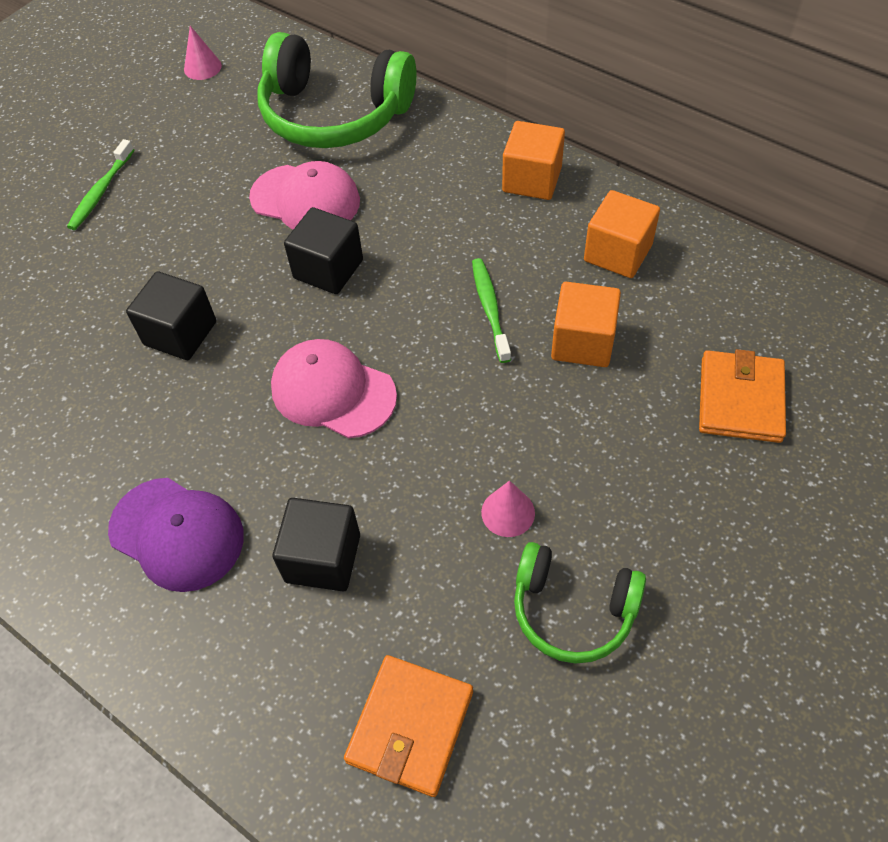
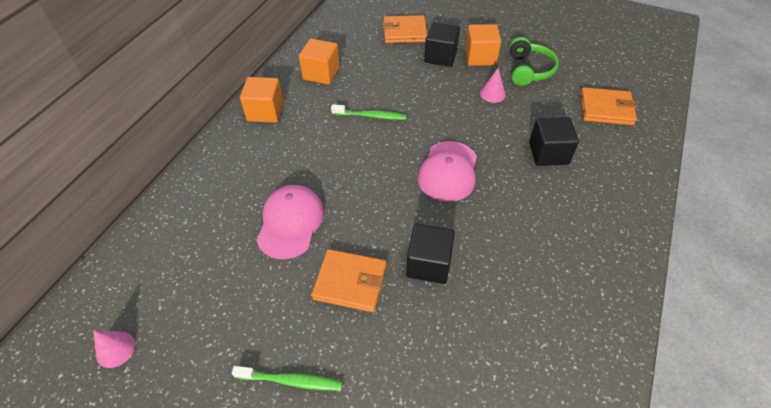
camera: 105 degrees left, 5 degrees down
(177, 534) = (567, 219): purple cap -> none
(191, 250) = (350, 282): none -> orange wallet
(328, 269) = (354, 194): black cube -> black cube (440, 56)
(334, 114) = (194, 226): green headphones -> none
(490, 308) = (371, 116): green toothbrush -> green toothbrush turned 150 degrees counterclockwise
(582, 342) = (385, 80): orange cube -> orange cube (480, 57)

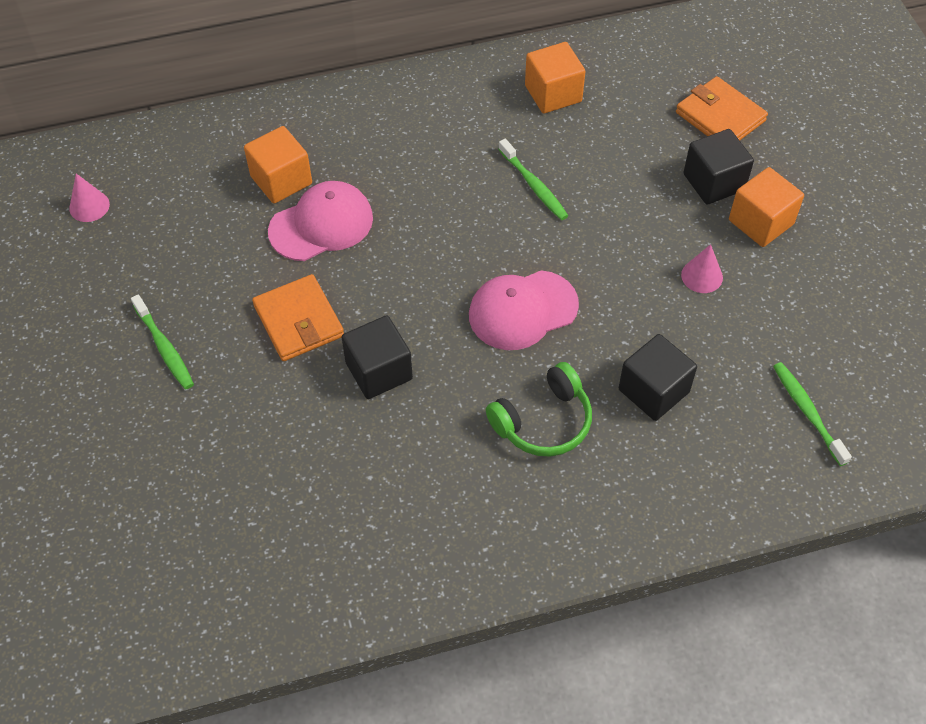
camera: 50 degrees right, 5 degrees up
(265, 112) = (442, 92): orange cube -> orange cube (281, 180)
(528, 70) = (793, 287): green headphones -> green headphones (543, 421)
(606, 109) = (807, 412): orange wallet -> green toothbrush

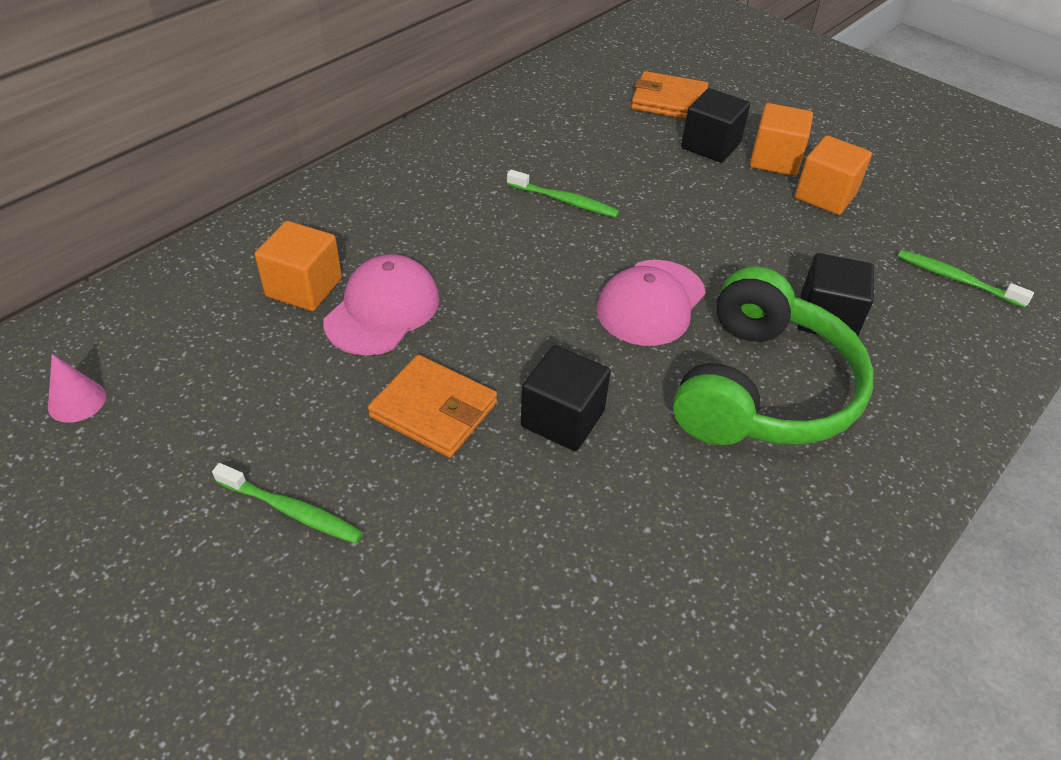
camera: 35 degrees left, 10 degrees down
(543, 421) = (762, 389): green headphones -> green headphones, size x1.72
(553, 94) = (515, 129): orange cube -> orange cube (825, 195)
(702, 276) = (771, 214): pink cone -> none

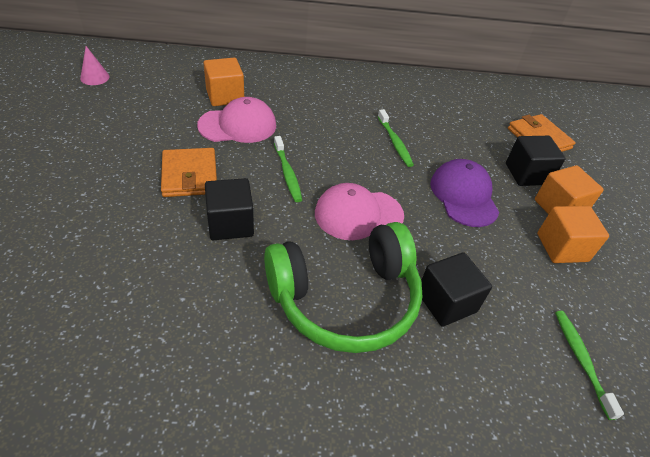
camera: 45 degrees right, 0 degrees up
(292, 510) = (85, 165): green toothbrush -> green toothbrush (287, 173)
(698, 208) = (464, 195): none -> purple cap

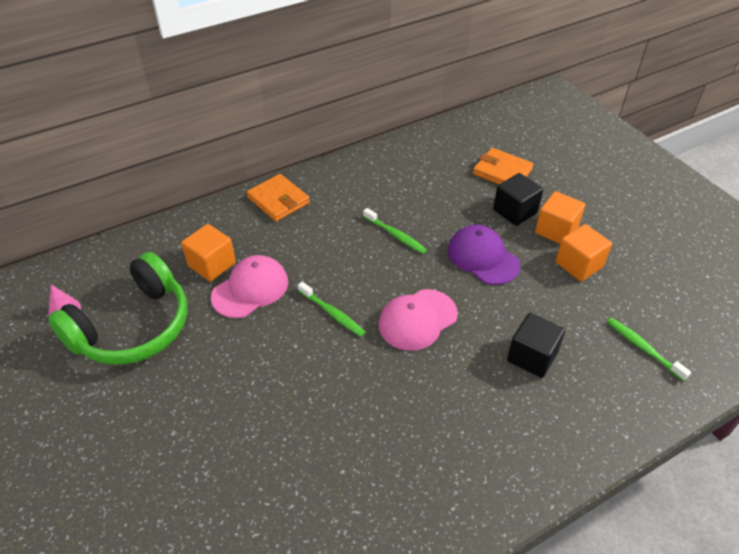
camera: 25 degrees left, 0 degrees up
(189, 175) = (251, 362): orange wallet -> orange wallet (278, 200)
(230, 223) = (325, 386): black cube -> none
(345, 298) = (461, 396): green headphones -> green headphones (133, 327)

